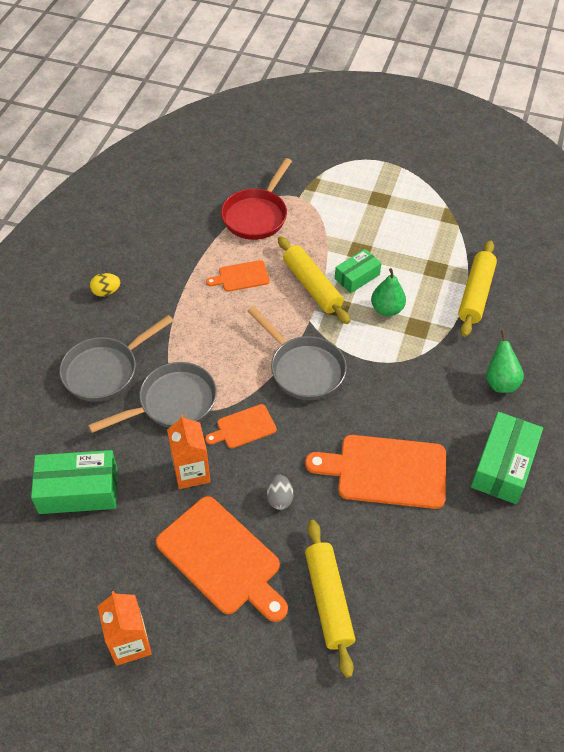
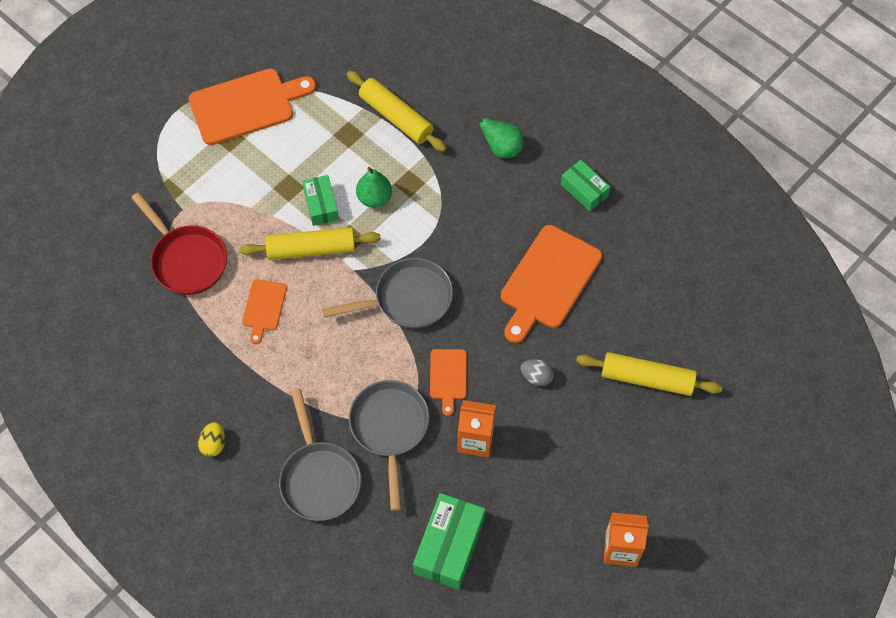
camera: 65 degrees left, 10 degrees up
(222, 558) = (573, 446): orange cutting board -> orange cutting board (246, 105)
(503, 466) = (584, 190): green box -> green box, size x0.62

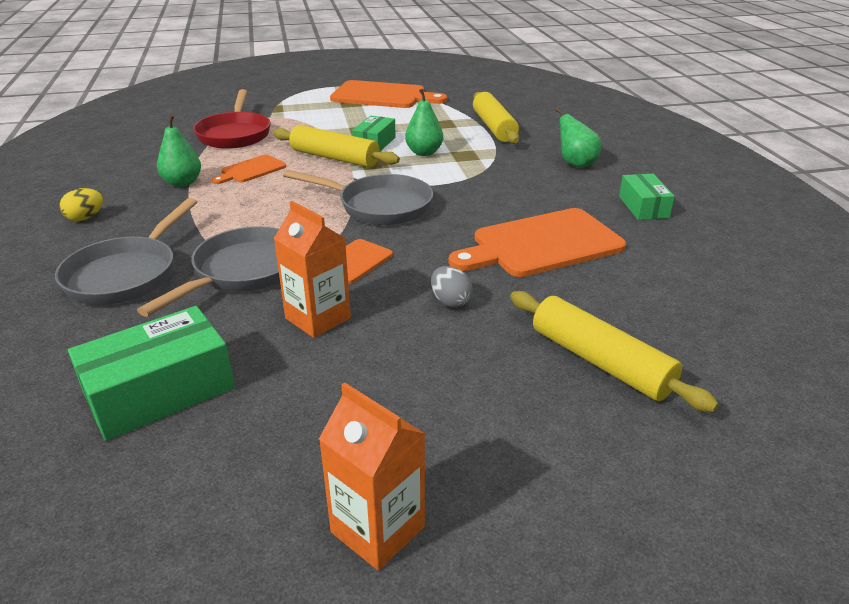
camera: 35 degrees right, 30 degrees down
(231, 358) = (182, 183): none -> green pear

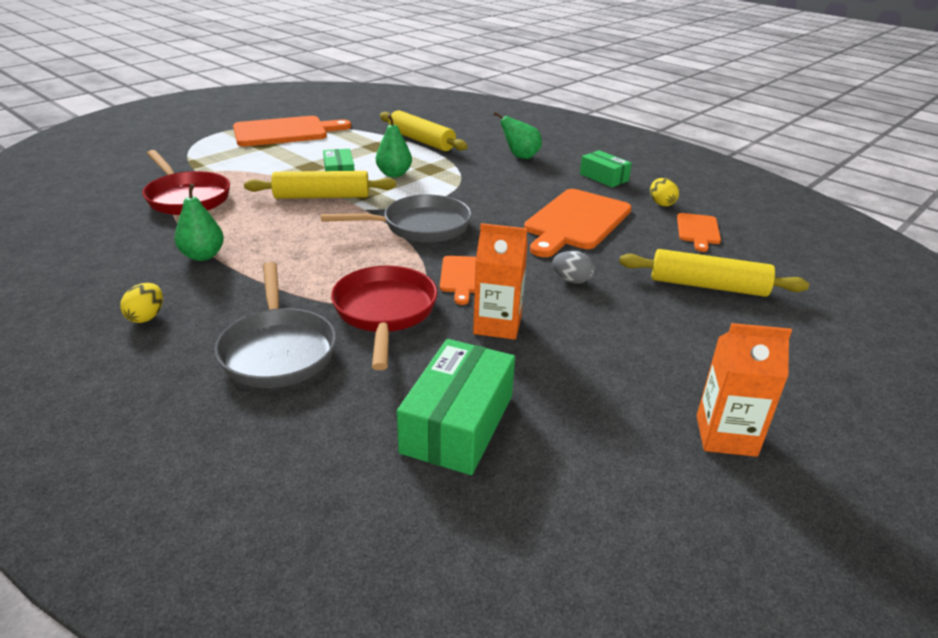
camera: 35 degrees left, 0 degrees up
(243, 272) = (385, 312): grey pan -> red pan
(251, 170) = (257, 226): orange cutting board -> orange cutting board (698, 230)
(676, 253) = (661, 203): none -> yellow egg

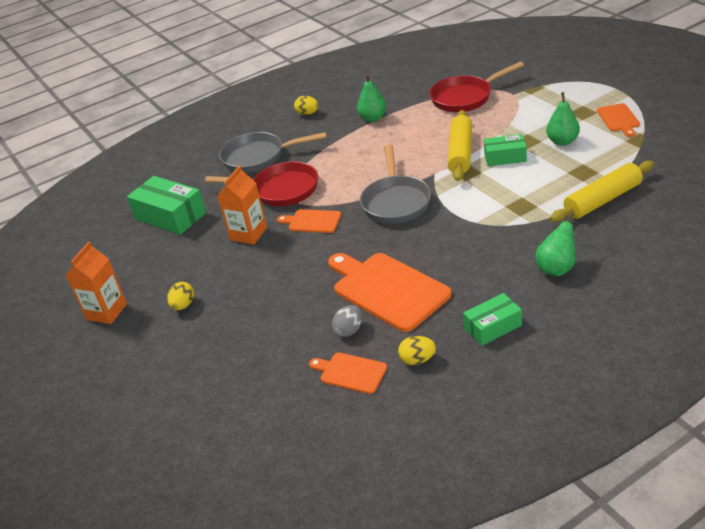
camera: 110 degrees right, 5 degrees up
(285, 132) = (619, 119): orange cutting board -> orange cutting board, size x0.52
(394, 174) = (507, 186): green pear -> green pear (562, 141)
(571, 280) = (289, 273): grey egg -> grey egg (349, 330)
(668, 354) = (183, 305): none -> yellow egg
(708, 286) = (254, 350): yellow rolling pin -> none

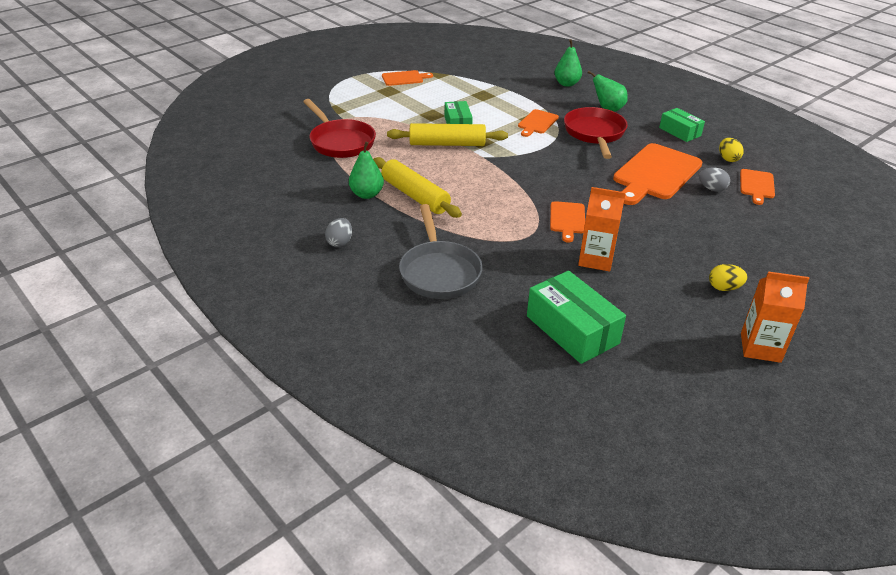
camera: 105 degrees left, 0 degrees up
(170, 216) = (572, 330): green box -> green box turned 60 degrees counterclockwise
(281, 190) = (511, 246): red pan -> red pan (594, 134)
(307, 114) = (340, 242): yellow egg -> grey egg
(395, 202) = (530, 174): grey pan -> none
(511, 210) = (537, 123): none -> orange cutting board
(562, 141) = (435, 100): green pear -> green pear (566, 84)
(602, 200) = (521, 90): yellow rolling pin -> yellow rolling pin (415, 196)

